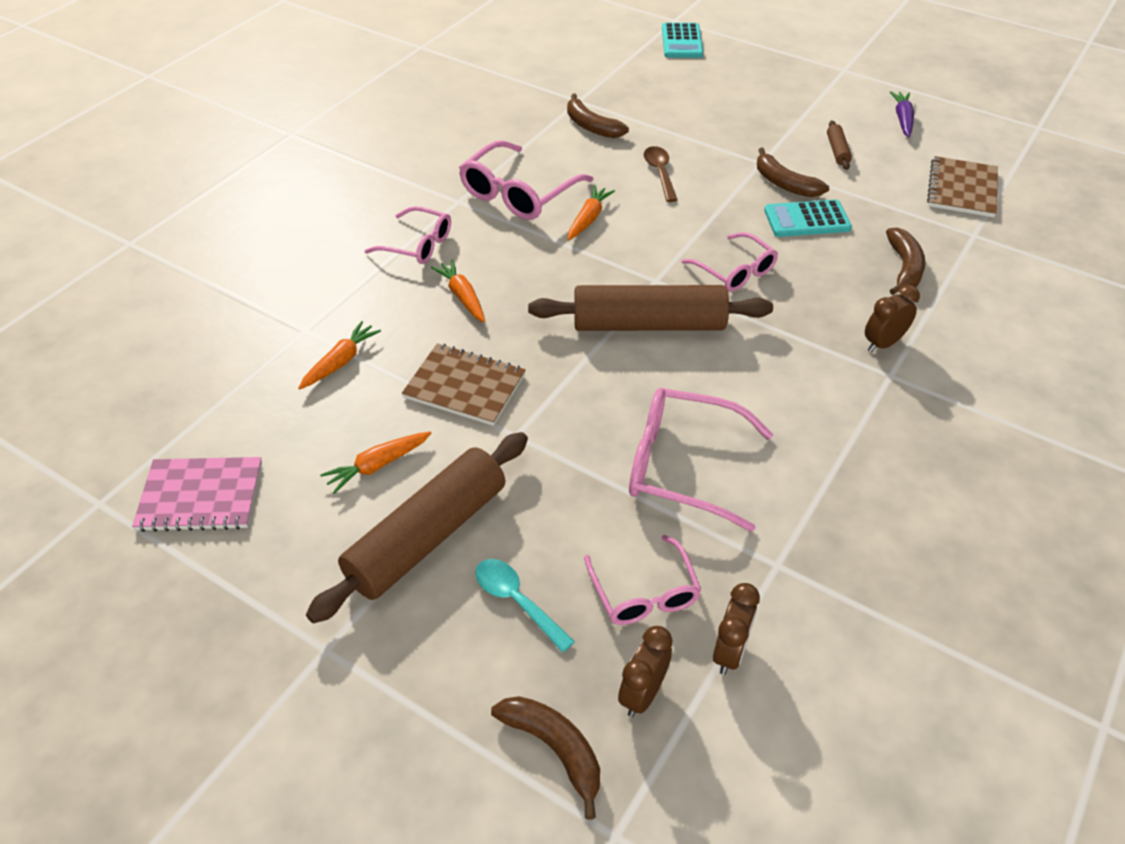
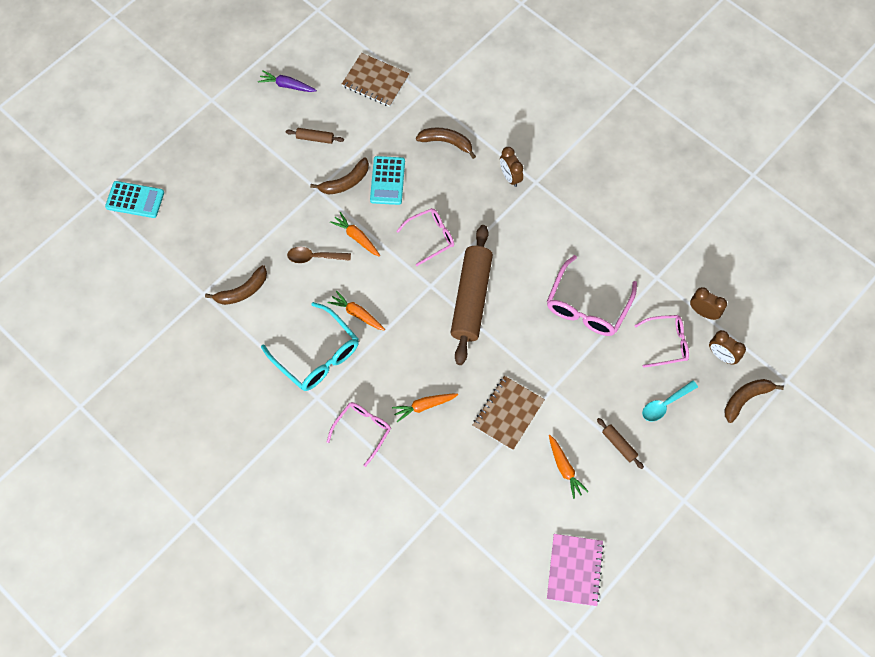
camera: 80 degrees left, 20 degrees up
(340, 362) = (473, 487): orange carrot -> orange carrot (356, 237)
(428, 536) = (619, 444): brown rolling pin -> brown rolling pin, size x0.42
(518, 194) = (317, 355): pink glasses -> turquoise glasses

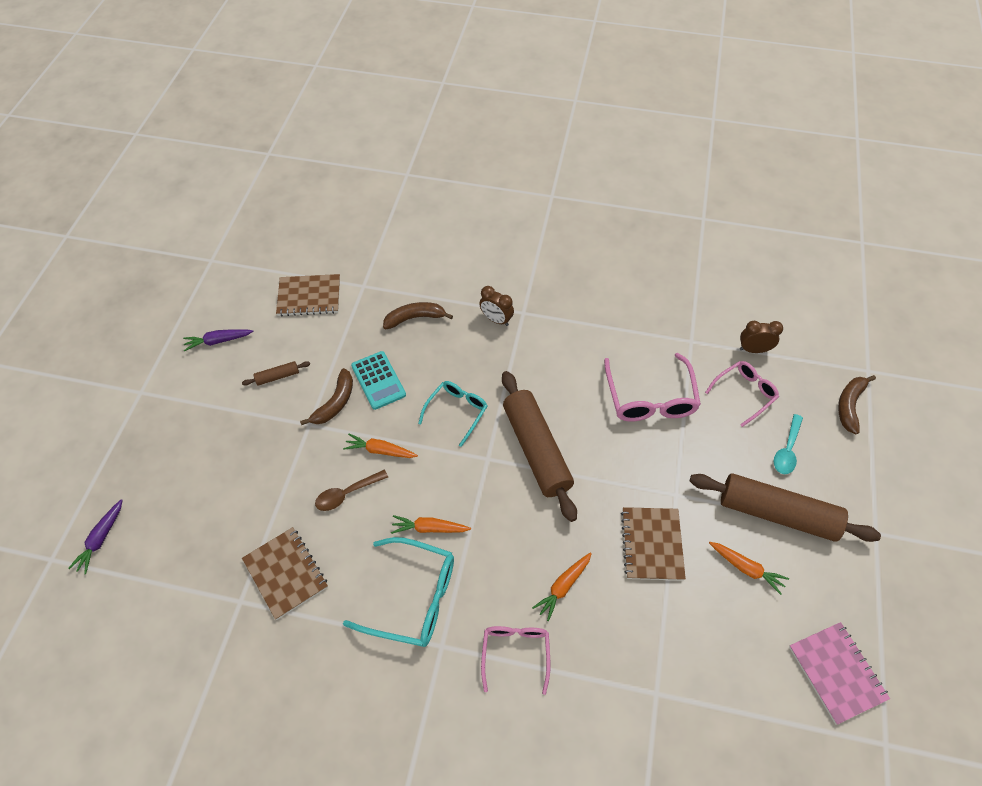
camera: 30 degrees left, 10 degrees down
(135, 200) = (101, 539): turquoise calculator -> purple carrot
(242, 291) = (286, 573): brown banana -> brown notebook
(431, 237) = (457, 411): pink glasses -> turquoise glasses
(619, 444) = (777, 513): brown rolling pin -> brown rolling pin, size x2.41
(721, 355) = (799, 379): brown clock -> none

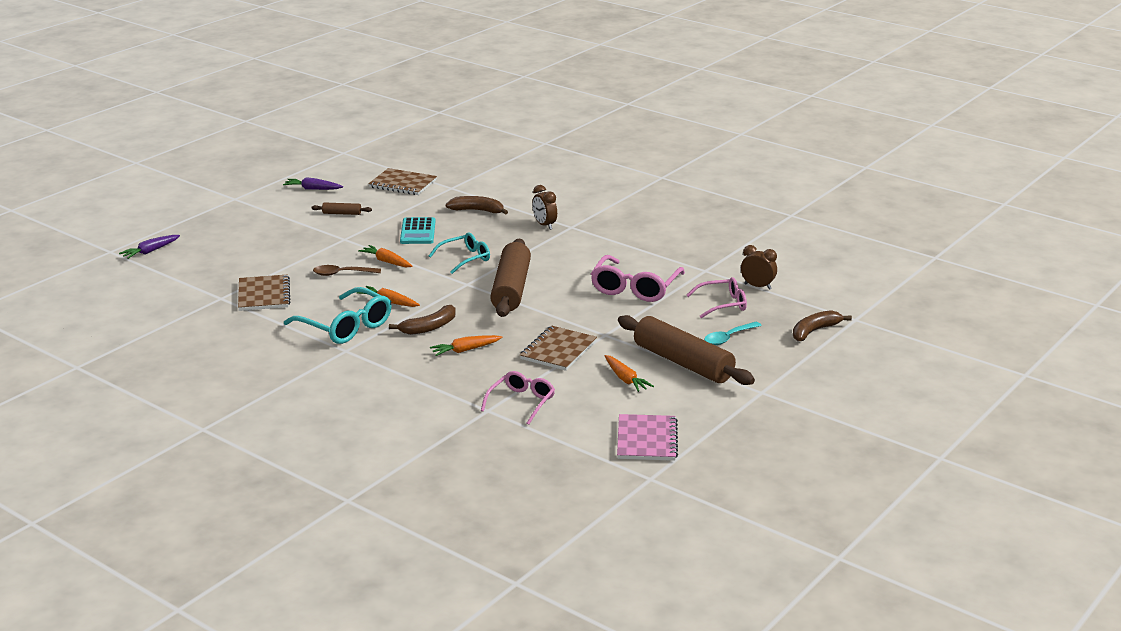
camera: 25 degrees right, 30 degrees down
(335, 403) = (374, 234): brown banana -> brown banana (429, 327)
(515, 653) = (398, 367): pink glasses -> pink glasses (521, 402)

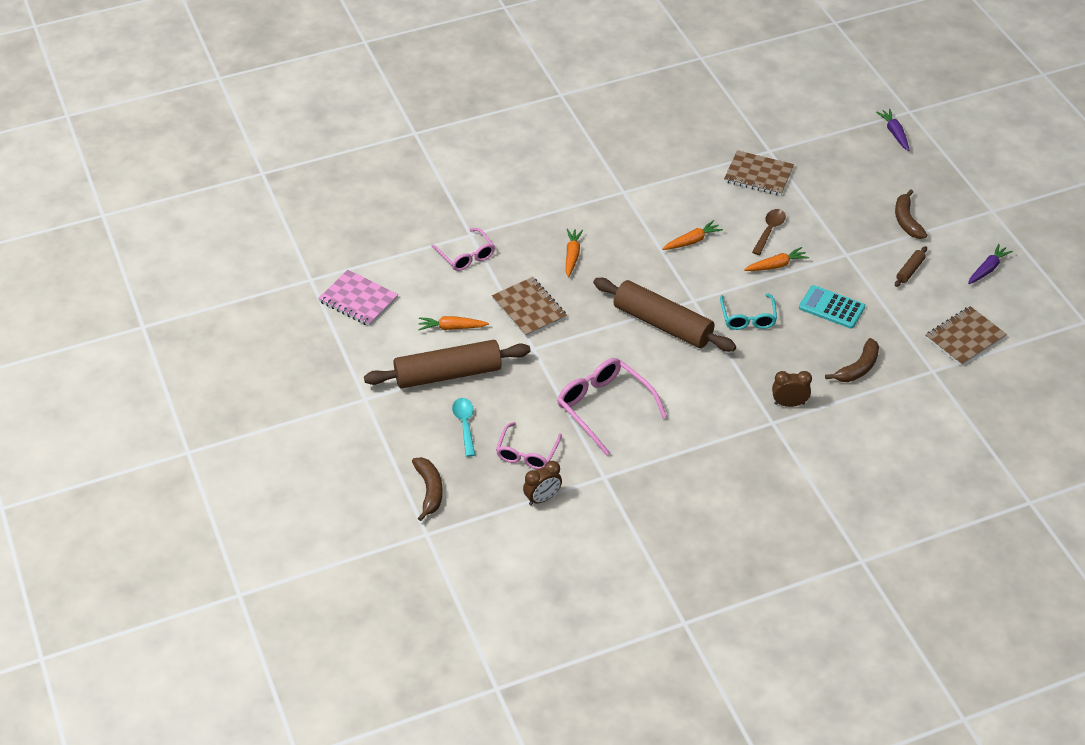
camera: 120 degrees right, 20 degrees up
(346, 327) = (664, 203): turquoise glasses -> none
(429, 327) = (627, 249): brown banana -> brown banana (906, 221)

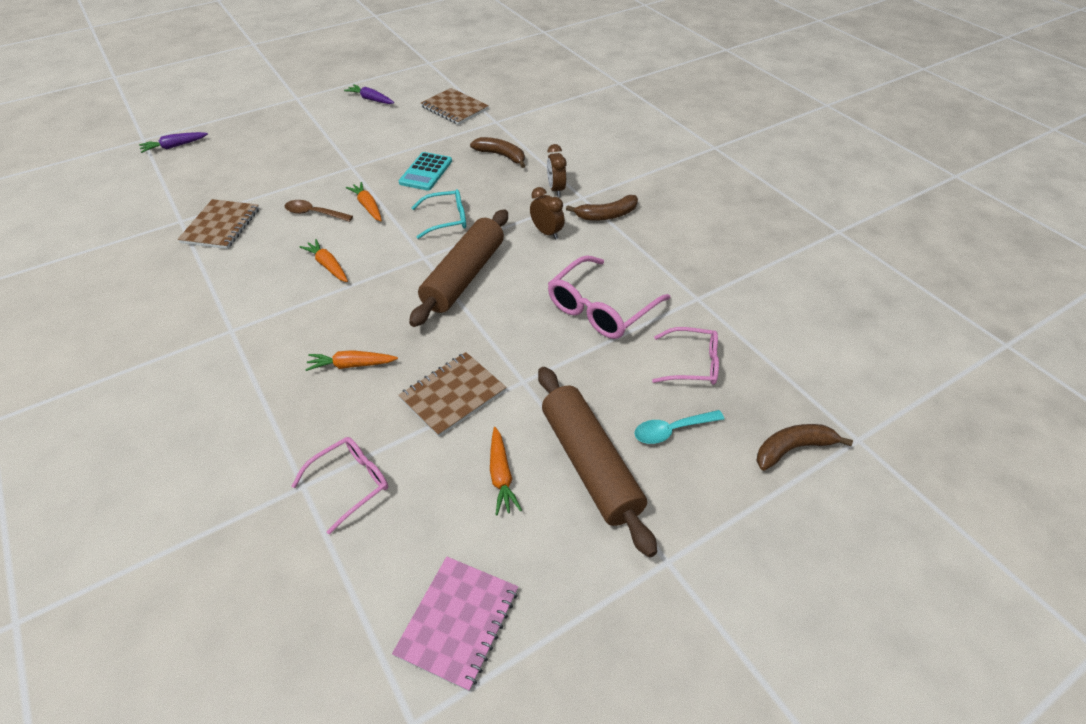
camera: 100 degrees left, 0 degrees up
(542, 498) = (750, 342): brown clock -> brown clock (547, 232)
(906, 221) = (306, 137): brown banana -> brown banana (607, 215)
(910, 270) = (373, 134): brown rolling pin -> none

